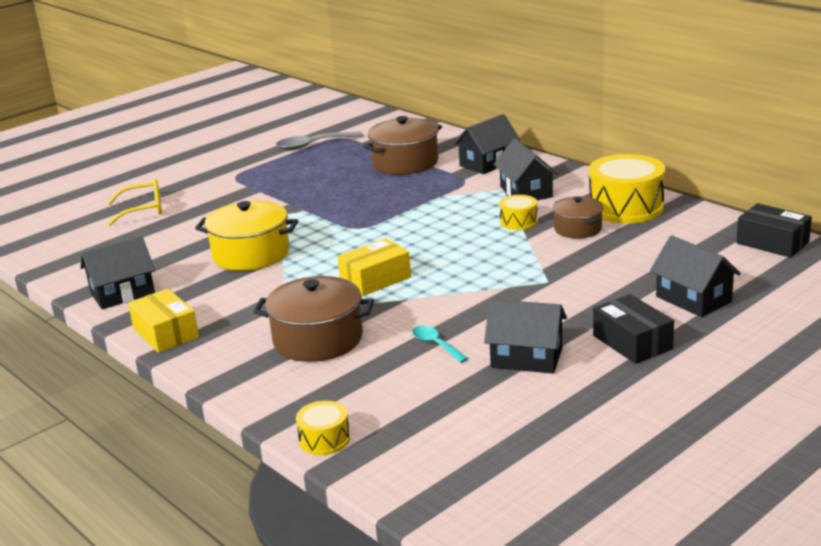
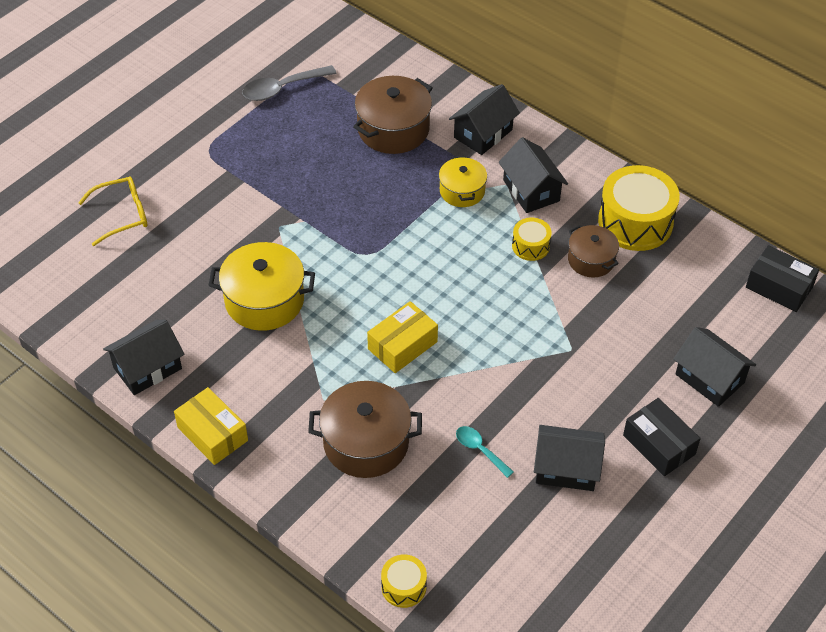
camera: 10 degrees left, 25 degrees up
(459, 193) = (462, 191): none -> yellow pot

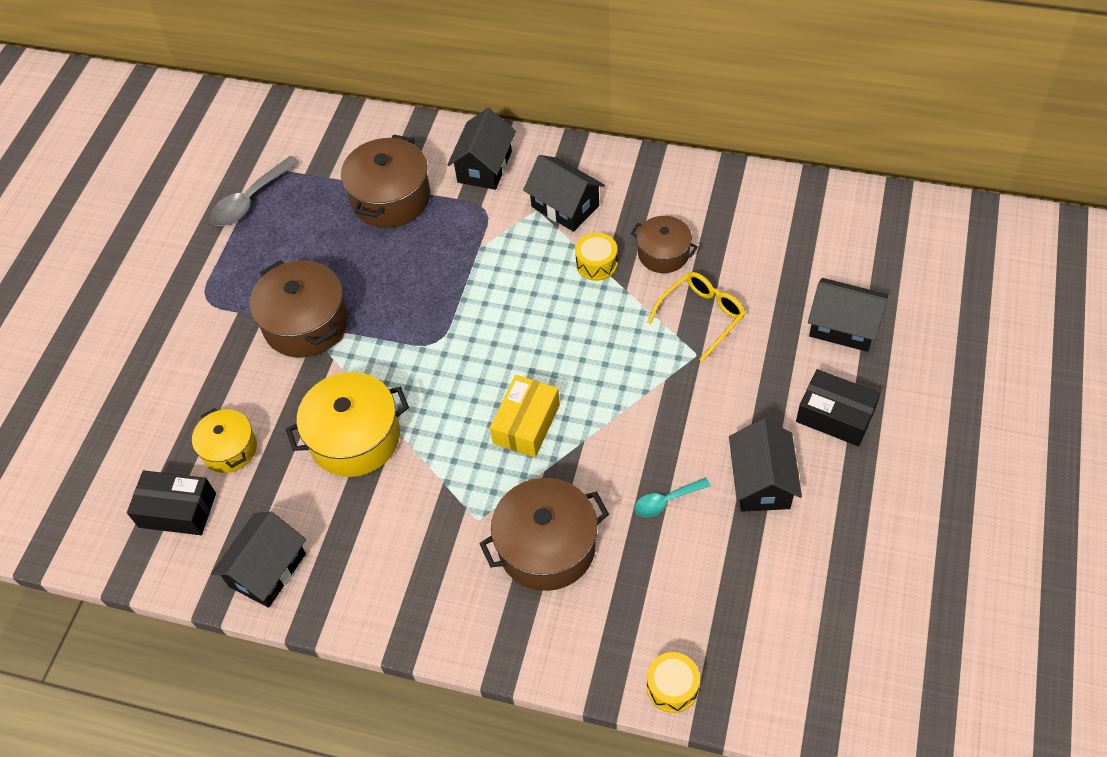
camera: 20 degrees left, 5 degrees up
(122, 215) = (147, 409): yellow glasses -> yellow glasses (701, 316)
(212, 434) = (379, 612): yellow box -> none
(274, 199) = (306, 323): none -> brown pot
(462, 191) = (496, 235): yellow pot -> yellow pot (229, 449)
(480, 450) = (666, 501): turquoise spoon -> turquoise spoon turned 45 degrees counterclockwise
(566, 468) = (761, 481): black house -> black house turned 75 degrees counterclockwise
(635, 222) = (684, 197): yellow drum -> none
(779, 287) = (854, 207): black box -> black box (177, 510)

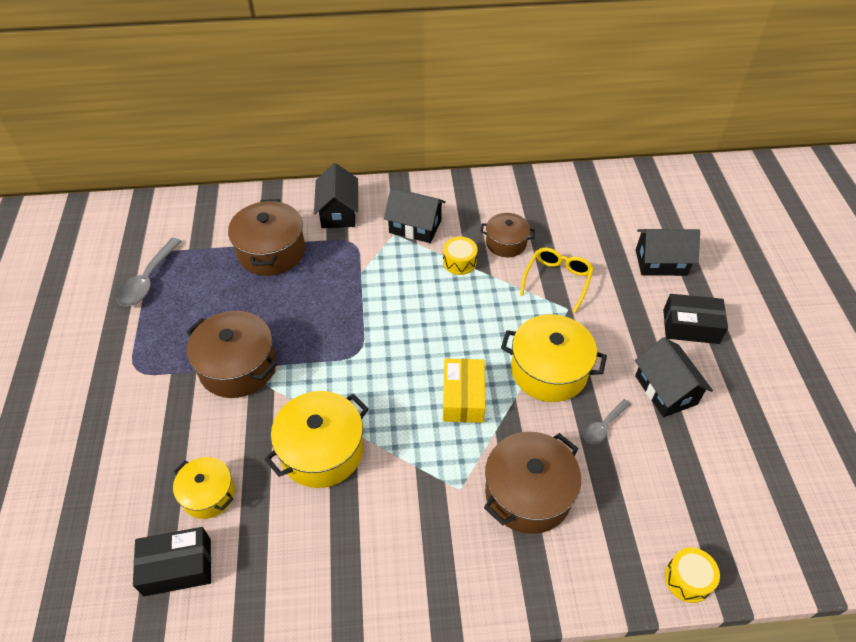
camera: 25 degrees left, 5 degrees down
(267, 570) = (288, 595): black house -> none
(637, 421) = (549, 370): none -> yellow pot
(666, 501) = (603, 426): turquoise spoon -> grey spoon

